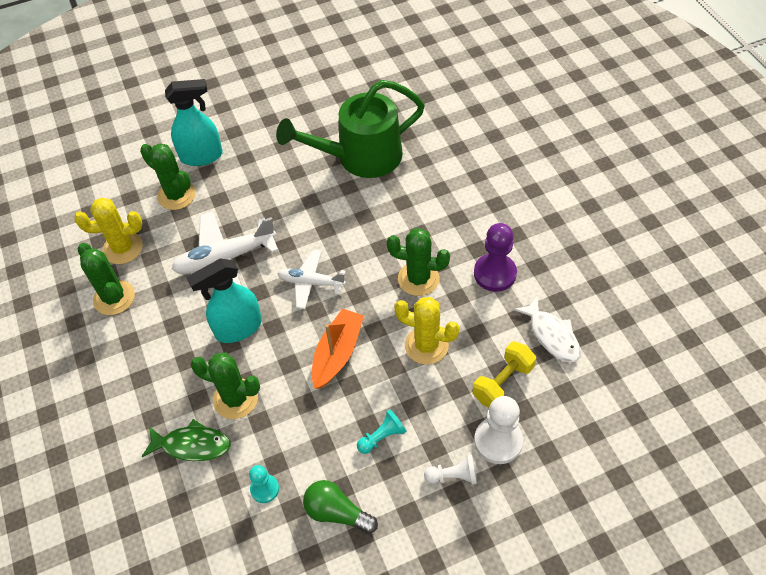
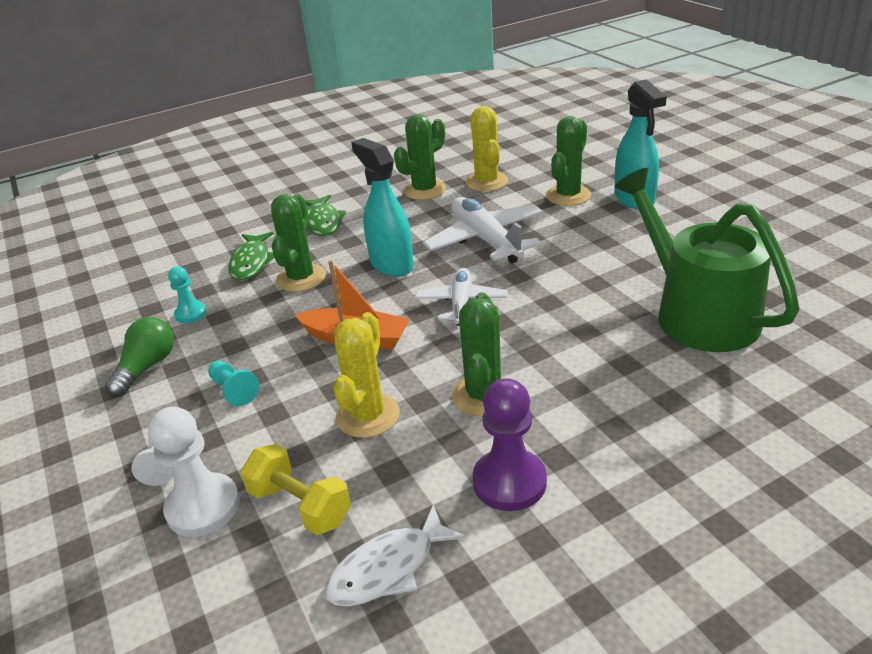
camera: 85 degrees right, 20 degrees down
(138, 385) = (323, 222): none -> green fish

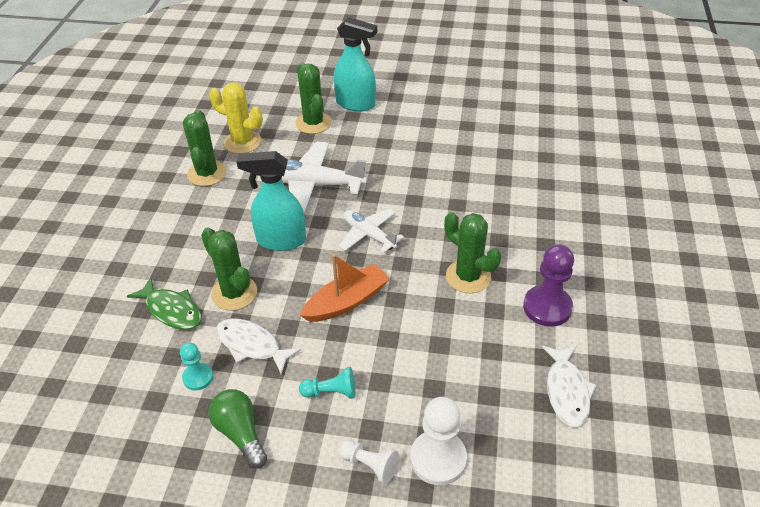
camera: 55 degrees left, 10 degrees up
(250, 319) = (251, 345): none -> white fish
(300, 506) = (483, 407): yellow dumbbell -> none
(323, 222) = (171, 244): green fish -> none
(368, 416) = (432, 336): yellow cactus -> none
(696, 312) = (489, 158): green watering can -> none

